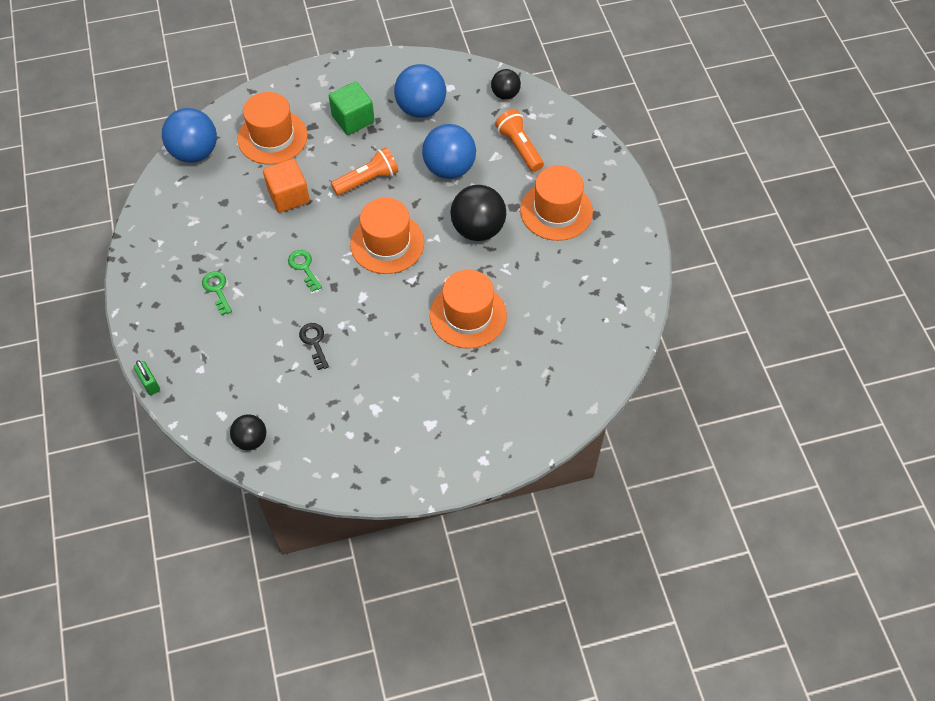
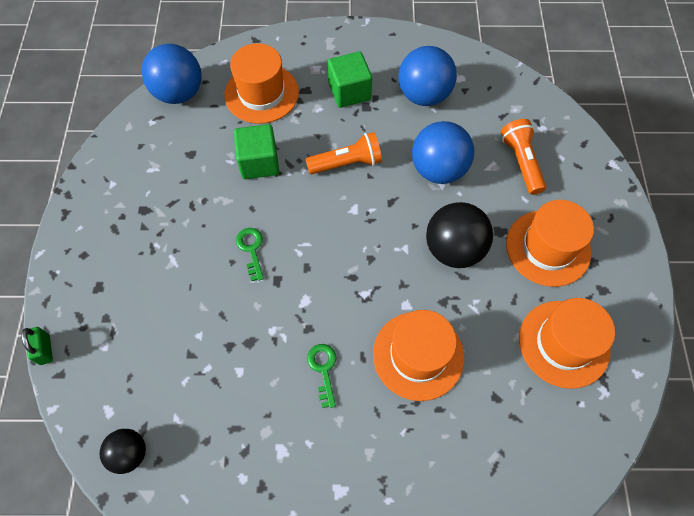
camera: 15 degrees right, 5 degrees up
(217, 290) = (152, 253): green key -> green key (323, 369)
(288, 196) = (259, 162): orange cube -> green cube
(314, 342) = (236, 345): black key -> none
(387, 243) = (349, 242): orange hat -> orange hat (564, 343)
(505, 94) = (518, 98): black ball -> none

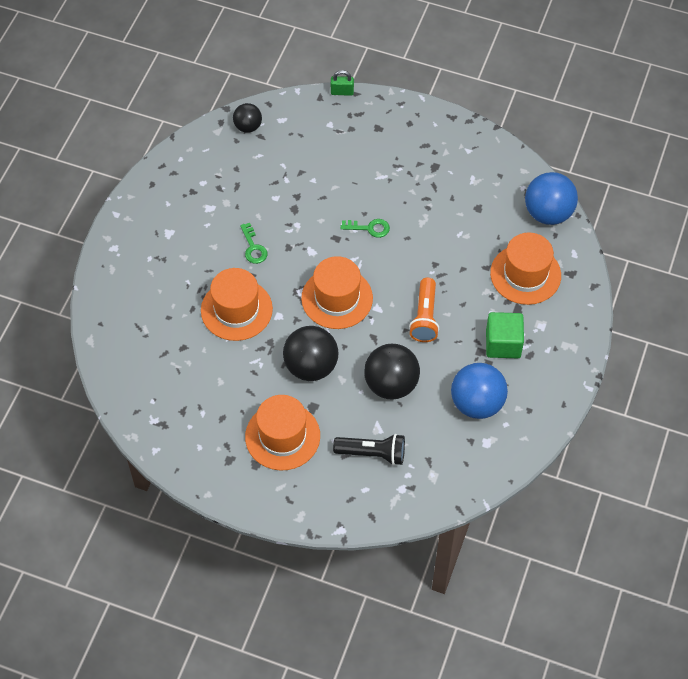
camera: 110 degrees right, 5 degrees down
(259, 162) = (450, 254): green cube -> none
(323, 369) = (253, 247): green key -> green key turned 60 degrees clockwise
(438, 169) = (391, 384): blue ball -> black ball
(521, 162) = (372, 453): orange flashlight -> black flashlight
(564, 343) = (200, 410): orange hat -> orange hat (337, 298)

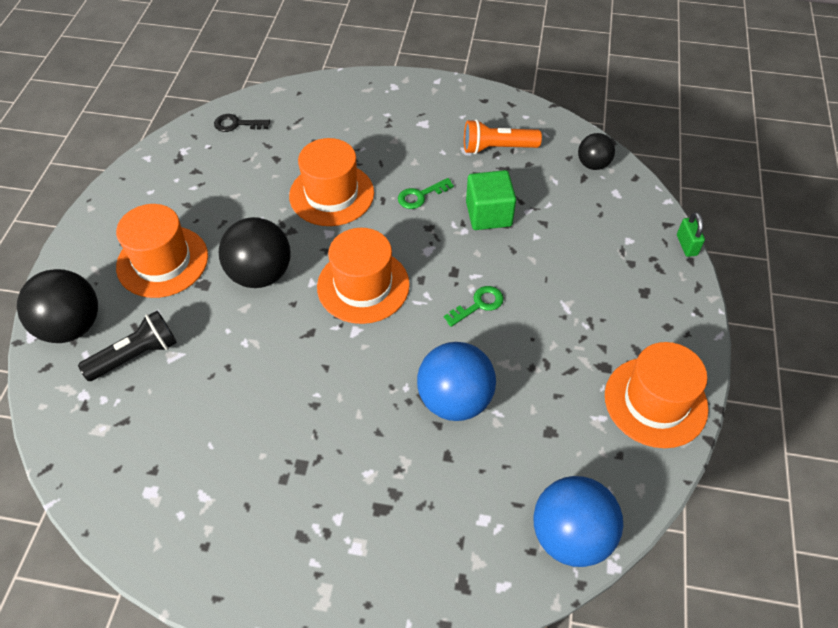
camera: 80 degrees right, 5 degrees down
(130, 376) = (237, 124): none -> black key
(369, 228) = (478, 305): green key -> green key turned 120 degrees counterclockwise
(372, 453) = (136, 355): black flashlight -> black flashlight turned 120 degrees counterclockwise
(391, 384) = (240, 362): black ball -> black ball (71, 326)
(424, 317) = (349, 387): orange flashlight -> orange flashlight (497, 148)
(477, 403) = (214, 471): blue ball -> blue ball (455, 400)
(503, 344) = (317, 495): green cube -> green cube (488, 214)
(525, 274) = (446, 513): orange hat -> orange hat (655, 401)

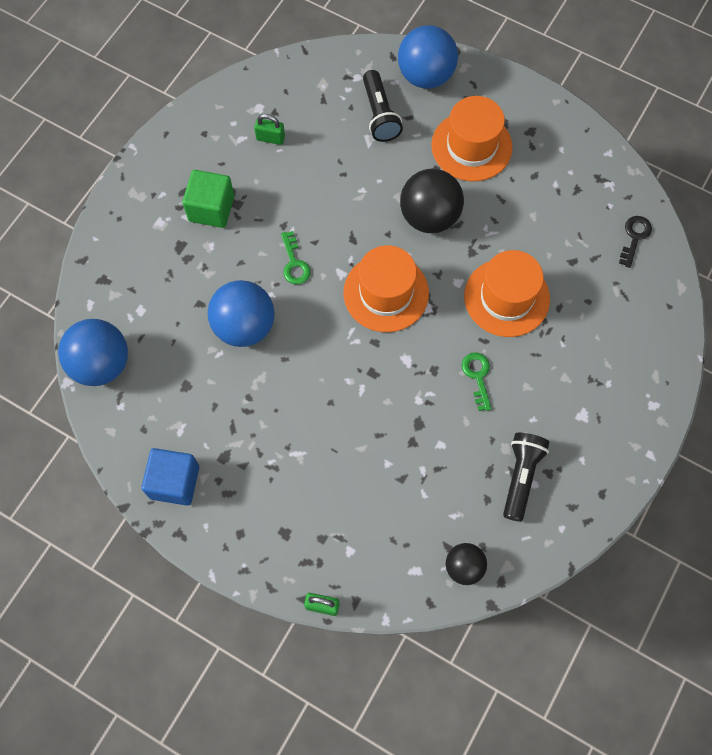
camera: 110 degrees right, 15 degrees up
(71, 326) = (426, 76): black ball -> blue ball
(195, 461) = (270, 138): none -> green padlock
(478, 305) = (328, 380): green key -> green key (294, 263)
(488, 214) = (431, 431): green cube -> green cube (211, 209)
(497, 148) = (521, 476): orange flashlight -> black flashlight
(655, 401) = (174, 482): orange hat -> blue cube

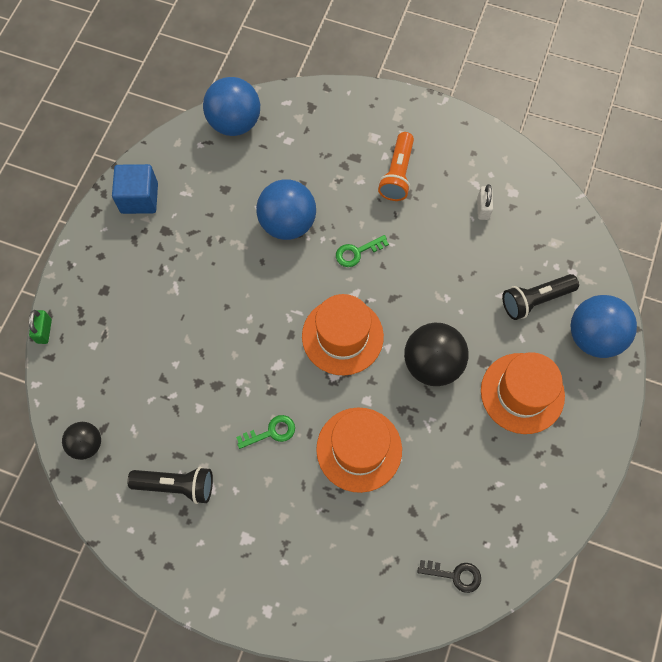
camera: 80 degrees right, 0 degrees up
(211, 209) = (397, 174): green cube -> orange flashlight
(270, 138) = (483, 208): green padlock -> white padlock

